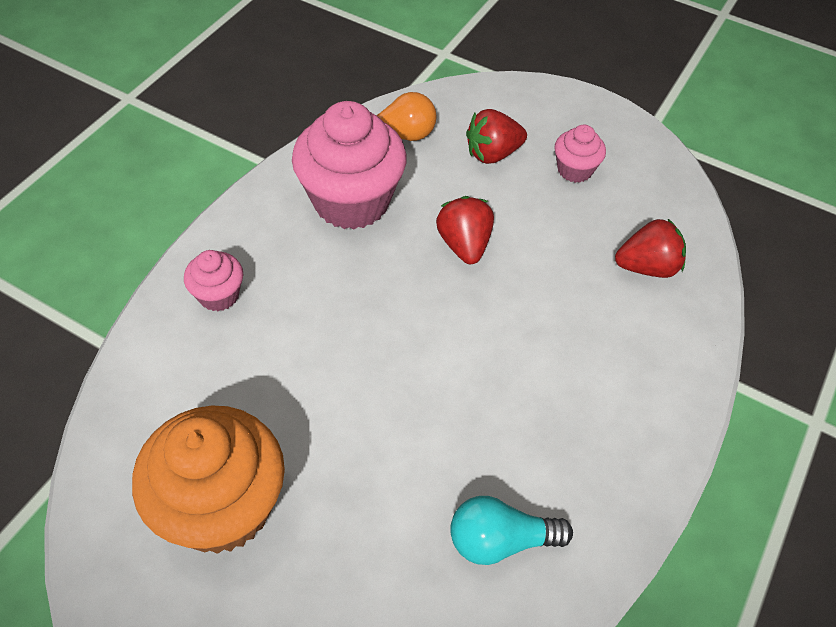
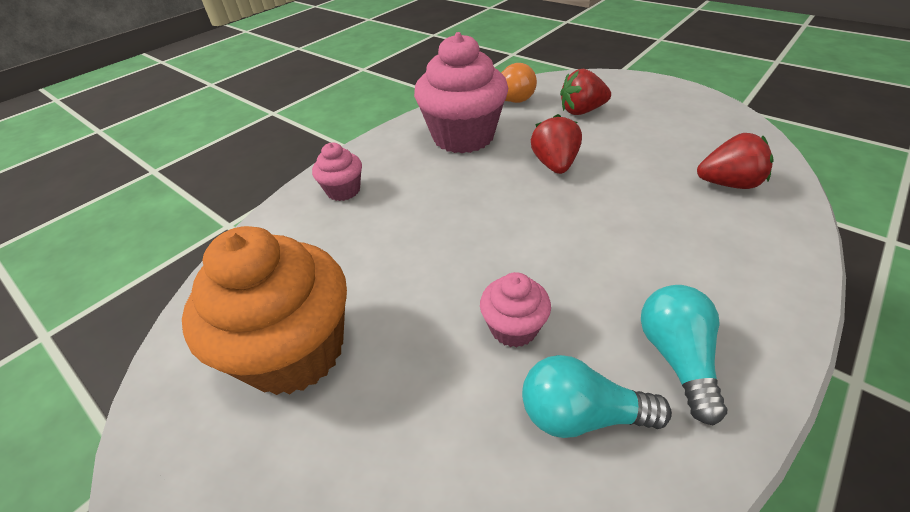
camera: 15 degrees right, 10 degrees down
(574, 170) = (652, 120): pink cupcake -> pink cupcake (513, 328)
(582, 478) = (676, 357): none -> turquoise light bulb

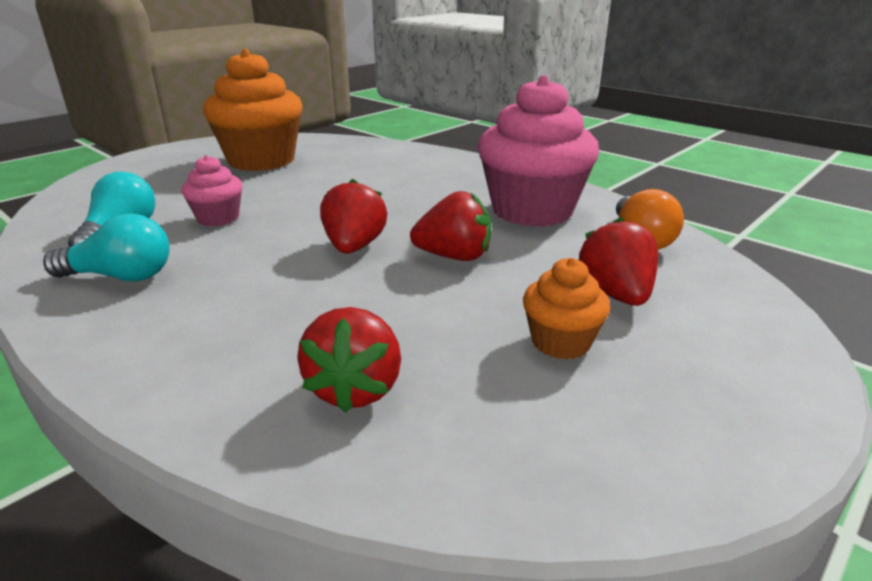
camera: 90 degrees right, 15 degrees down
(343, 190) = (436, 164): pink cupcake -> none
(554, 213) = (354, 247): none -> red strawberry
(641, 127) = (561, 342): none -> orange cupcake

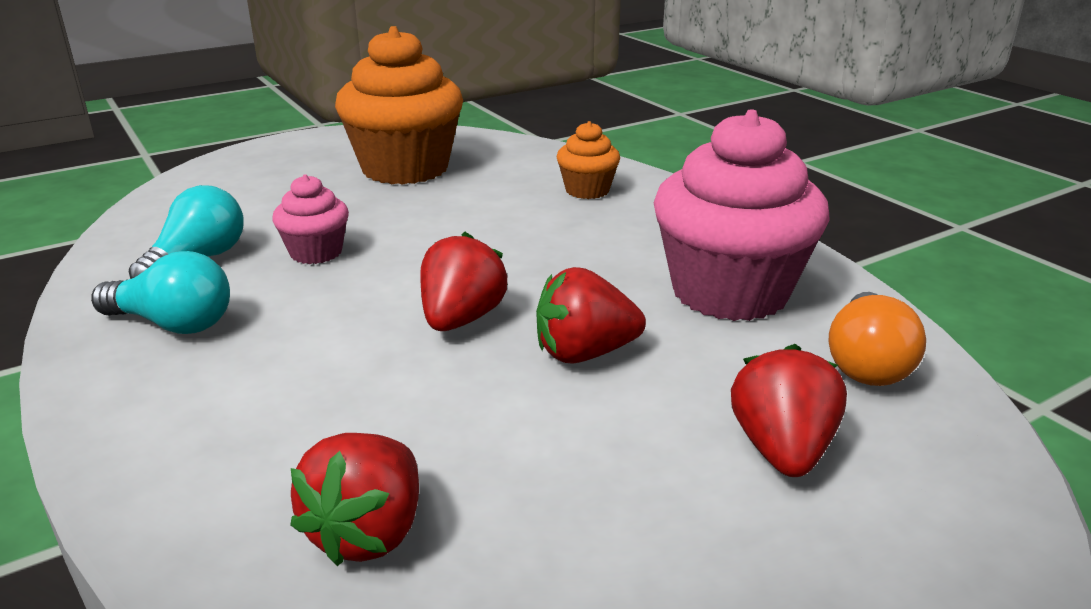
camera: 15 degrees right, 0 degrees up
(454, 257) = (584, 353): red strawberry -> red strawberry turned 150 degrees clockwise
(561, 342) = (664, 513): orange cupcake -> orange cupcake (587, 190)

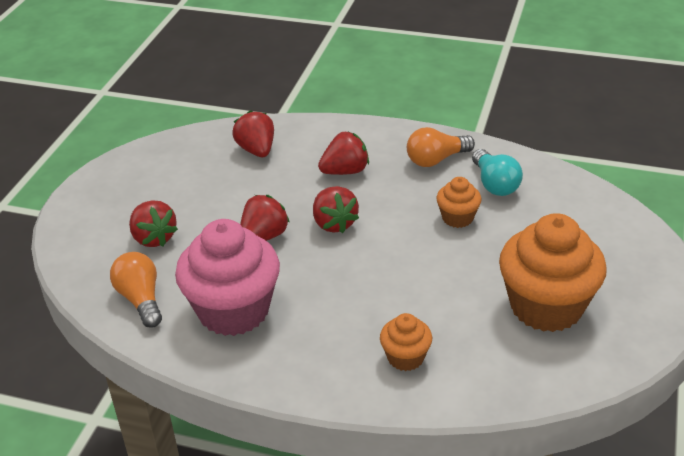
camera: 140 degrees right, 10 degrees up
(173, 324) = (436, 160): turquoise light bulb -> orange light bulb
(311, 382) = (345, 171): none -> red strawberry
(316, 252) = (457, 218): pink cupcake -> orange cupcake

